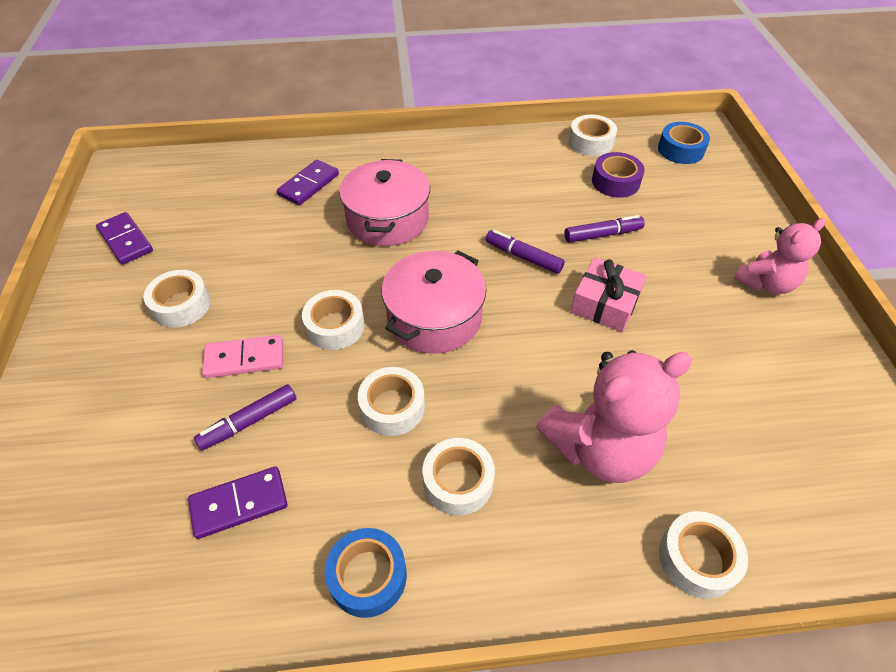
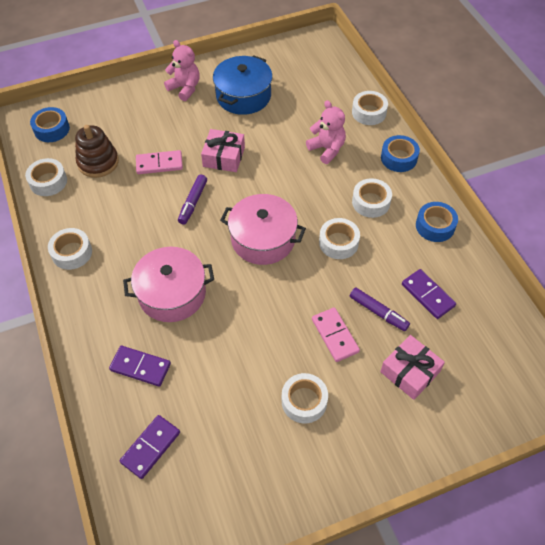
camera: 105 degrees left, 5 degrees up
(126, 240) = (248, 489): purple domino -> purple domino (150, 447)
(139, 430) = (410, 371): none -> pink gift
(335, 326) = (289, 292): white tape -> white tape (72, 253)
(555, 573) = (399, 158): none -> blue tape
(600, 448) = (327, 149): pink teddy bear -> pink teddy bear, size x0.63
(602, 235) = (159, 164): purple marker -> pink domino
(615, 182) = (98, 162): purple tape -> brown stacking toy
(748, 355) = (243, 96): none -> blue pot

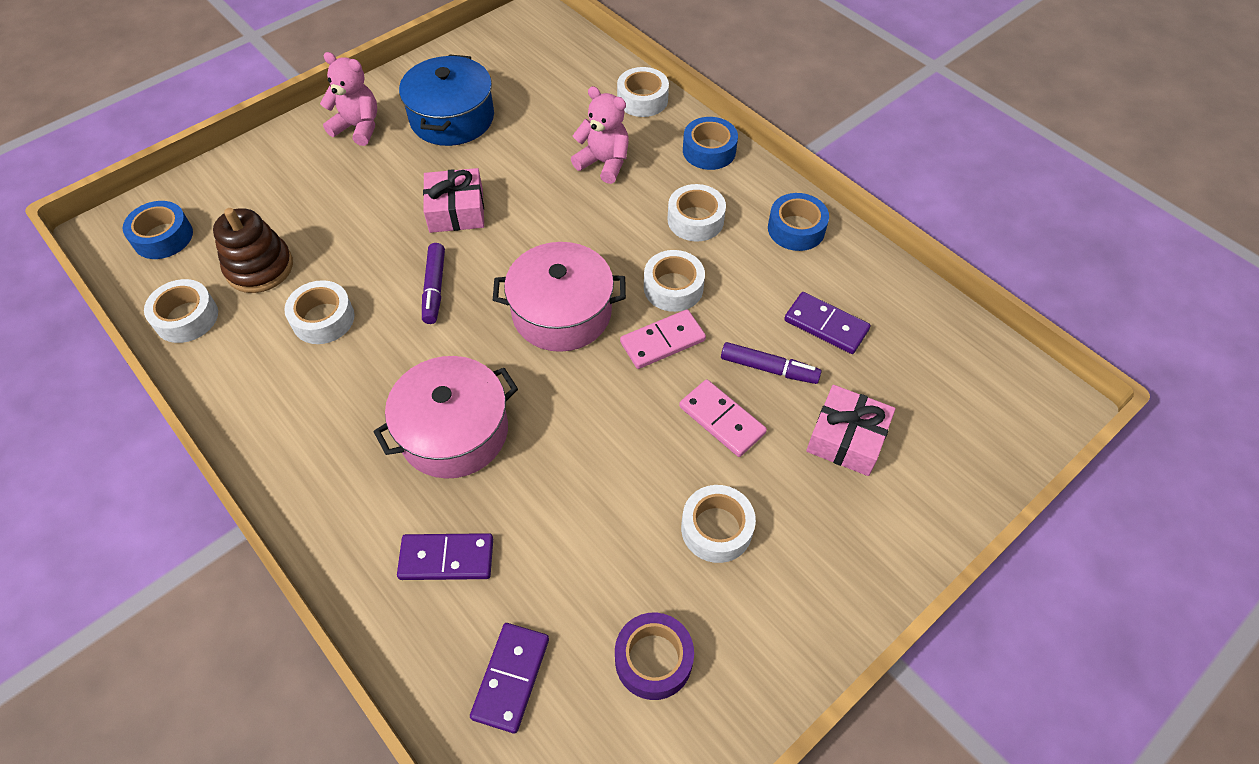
camera: 20 degrees left, 0 degrees up
(72, 253) = (267, 416): white tape -> white tape (323, 319)
(159, 164) = (360, 245): pink domino -> pink domino (662, 341)
(235, 465) = (653, 660): none -> purple tape

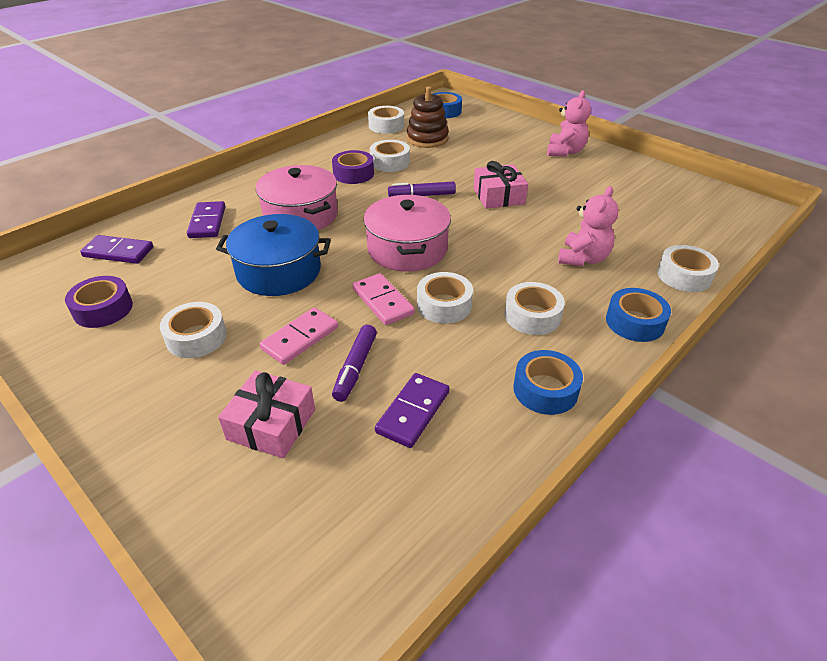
camera: 85 degrees right, 15 degrees down
(346, 366) = (353, 174): none -> purple tape
(452, 118) = (596, 184): blue pot -> blue pot (279, 271)

